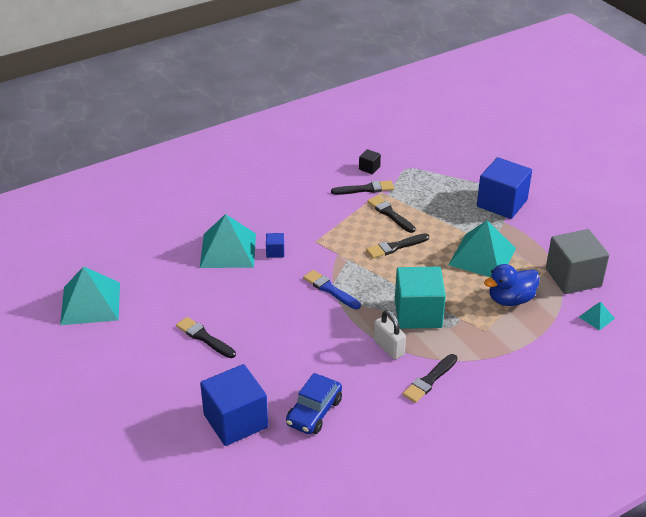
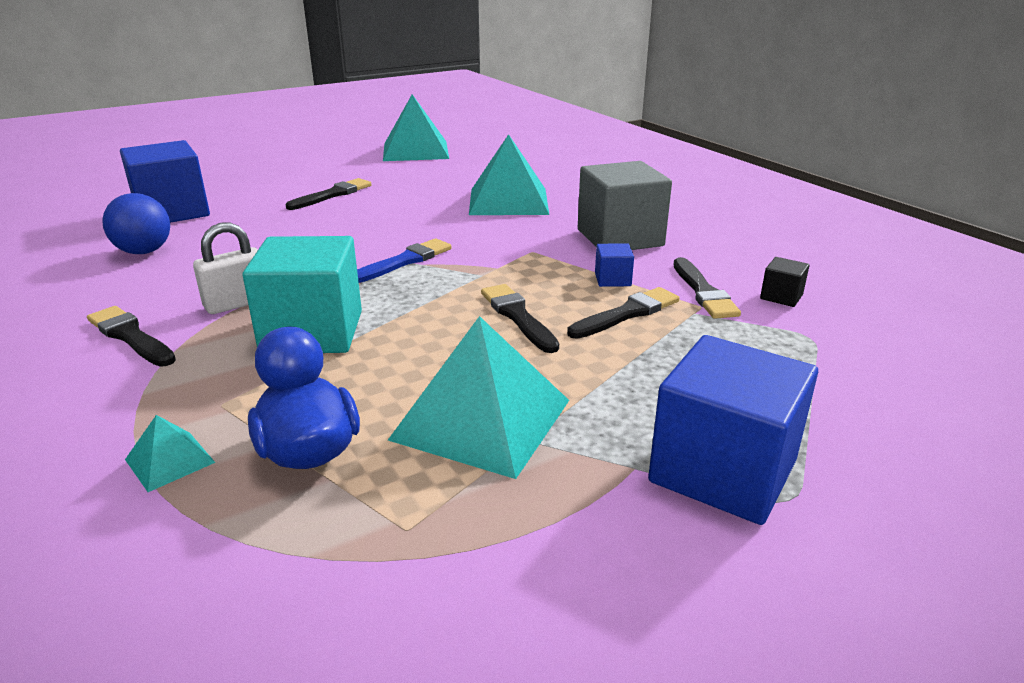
camera: 90 degrees right, 10 degrees down
(275, 252) = (504, 226): blue cube -> blue cube (612, 279)
(314, 412) = (144, 251): blue car -> blue ball
(573, 277) = (364, 591): grey cube -> grey cube (620, 238)
(596, 317) = (155, 622): turquoise pyramid -> turquoise pyramid (170, 460)

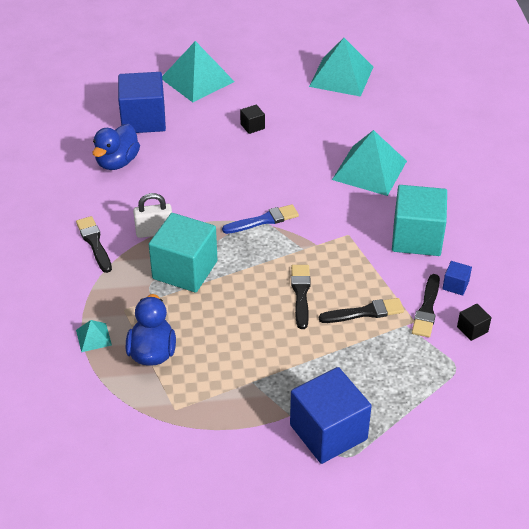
camera: 25 degrees right, 15 degrees up
(144, 251) = (117, 162): blue ball -> blue duck
(332, 195) = (252, 126): black brush -> black cube
(481, 419) = (238, 362): turquoise pyramid -> turquoise pyramid (197, 79)
(612, 279) = (379, 279): blue cube -> blue cube (455, 285)
(620, 238) = (416, 238): grey cube -> turquoise cube

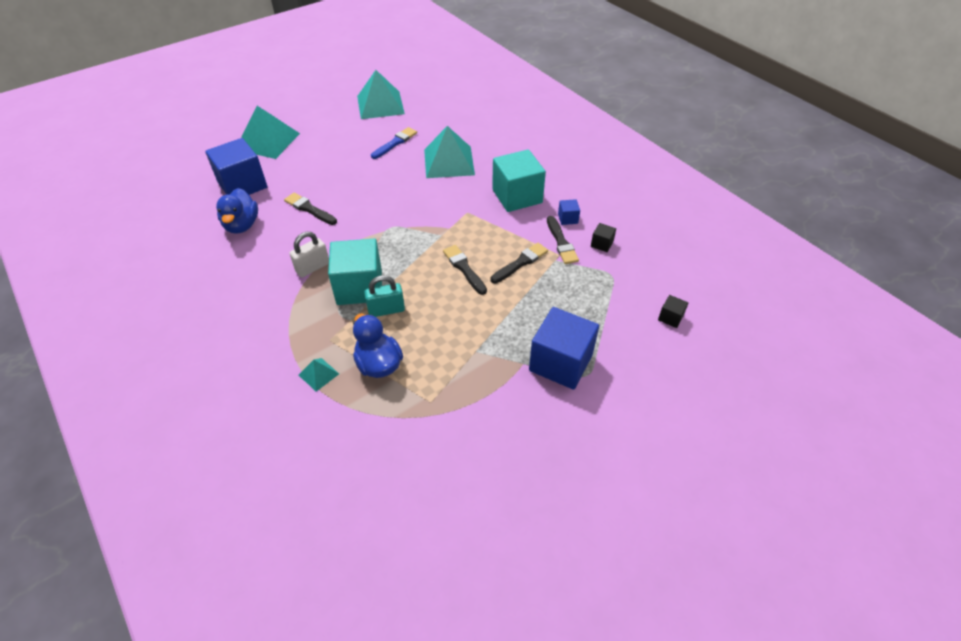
camera: 30 degrees left, 5 degrees up
(94, 243) = (265, 296): black brush -> black brush (309, 209)
(195, 303) = (386, 310): none -> turquoise padlock
(252, 126) = (337, 160): black cube -> black cube (670, 317)
(263, 220) = (396, 226): blue brush -> blue brush (395, 143)

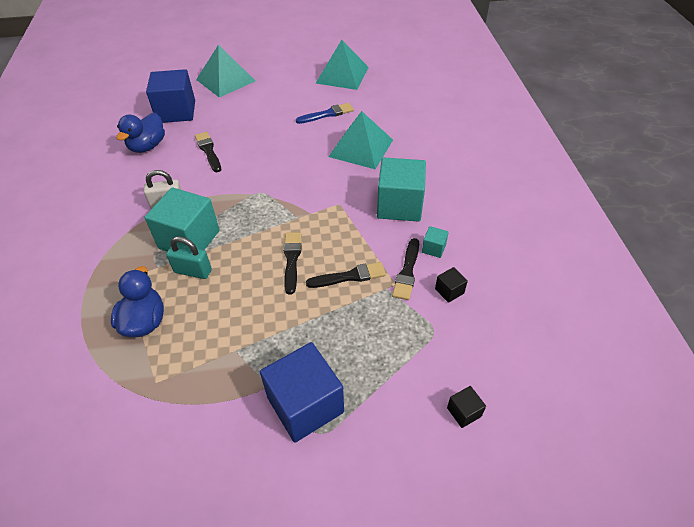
camera: 30 degrees right, 0 degrees up
(318, 374) = (92, 307): turquoise pyramid -> none
(568, 218) = (433, 248): blue cube -> turquoise cube

